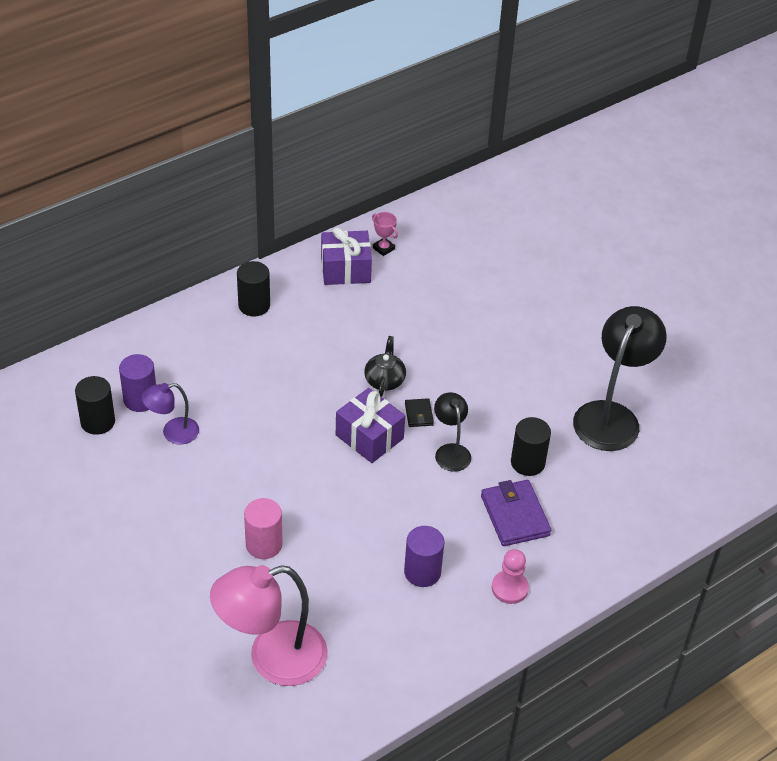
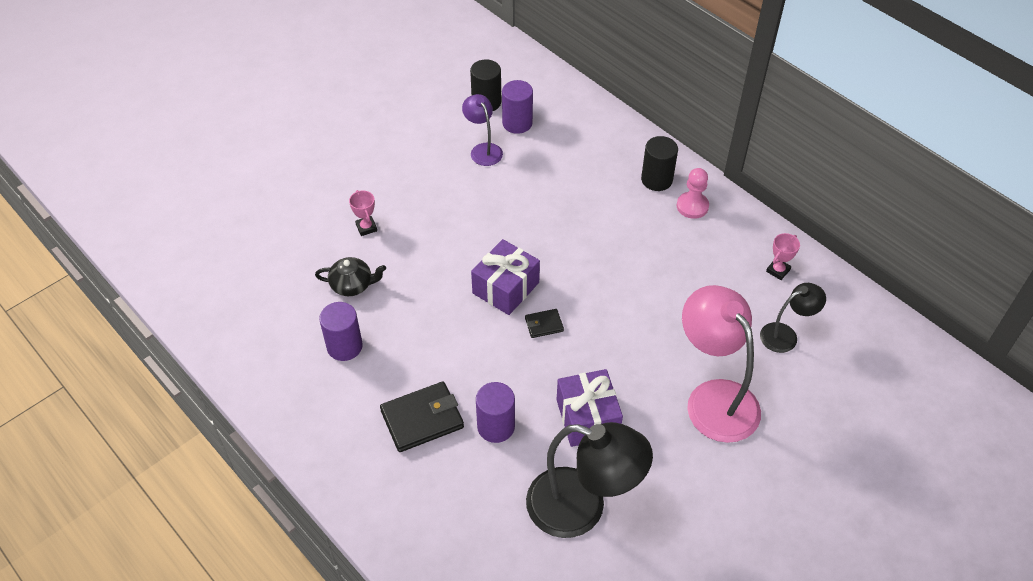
camera: 85 degrees right, 5 degrees up
(264, 545) = (366, 227): pink cylinder -> pink trophy
(272, 658) = (247, 249): pink lamp -> pink lamp (714, 398)
(345, 269) = (733, 242): purple gift -> purple gift (587, 418)
(384, 380) = (584, 292): black teapot -> black teapot (352, 285)
(450, 451) = (499, 356): black lamp -> black lamp (785, 335)
(509, 588) = (330, 420): pink pawn -> pink pawn (692, 206)
(514, 516) = (422, 419): purple wallet -> black wallet
(527, 463) = (496, 426): black cylinder -> purple cylinder

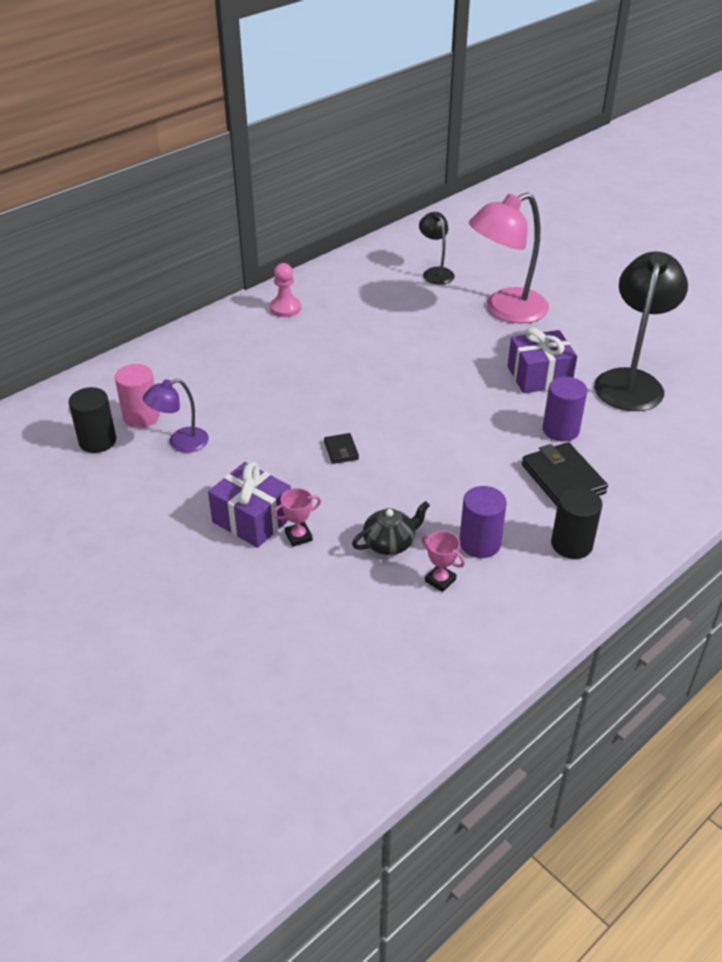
camera: 90 degrees left, 10 degrees down
(352, 285) = (390, 543): black teapot -> black teapot turned 60 degrees clockwise
(506, 288) = (390, 424): purple gift -> purple gift (252, 519)
(517, 123) = (141, 417): purple cylinder -> pink cylinder
(544, 325) = (436, 400): black wallet -> black wallet (341, 450)
(656, 180) = (247, 326): black cylinder -> black cylinder (571, 544)
(778, 270) = (365, 270): pink trophy -> pink trophy (440, 580)

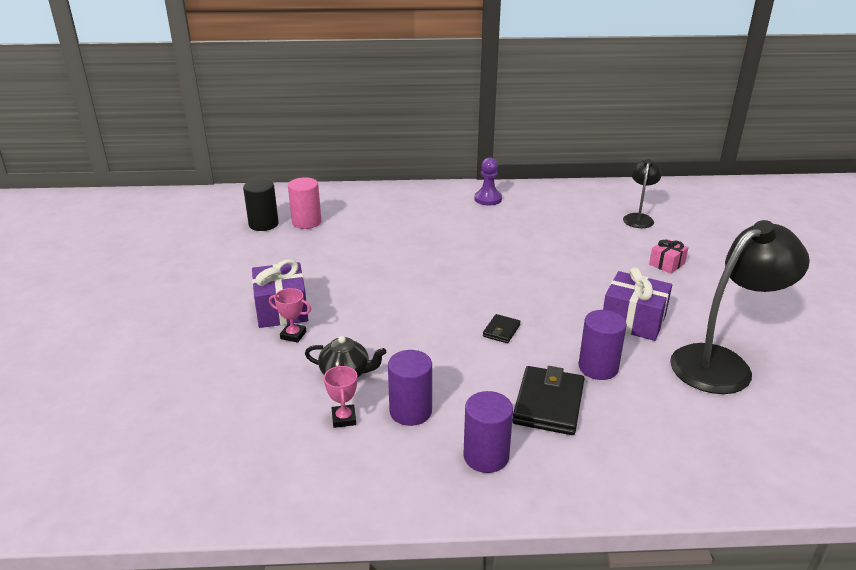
camera: 40 degrees right, 10 degrees down
(180, 443) = (307, 246): purple lamp -> none
(285, 308) = (488, 199): pink pawn -> purple pawn
(341, 450) = (400, 298): black wallet -> black wallet (501, 331)
(505, 310) = (666, 264): pink lamp -> pink gift
(571, 544) = (486, 456): black cylinder -> purple cylinder

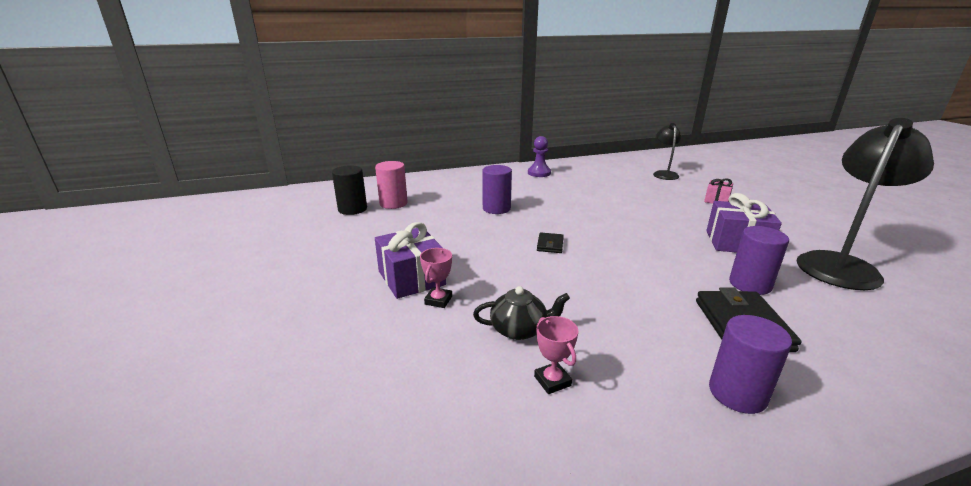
camera: 15 degrees left, 5 degrees down
(293, 335) = (438, 300): pink trophy -> pink trophy turned 75 degrees counterclockwise
(410, 411) = (618, 358): purple cylinder -> purple cylinder (496, 208)
(501, 331) = (637, 266): black wallet -> black wallet (550, 245)

